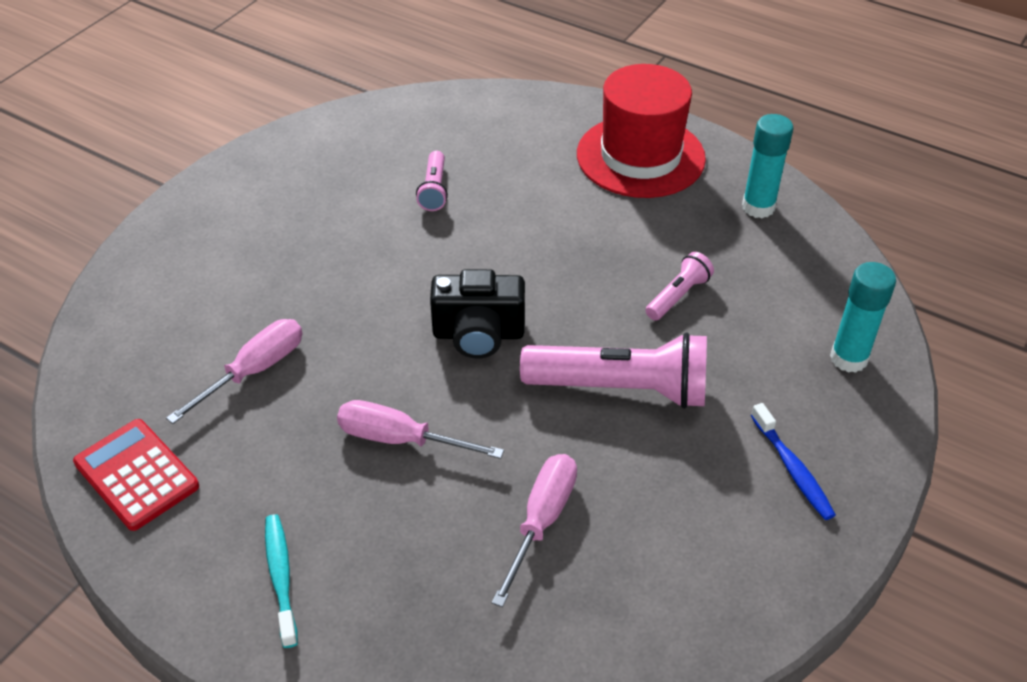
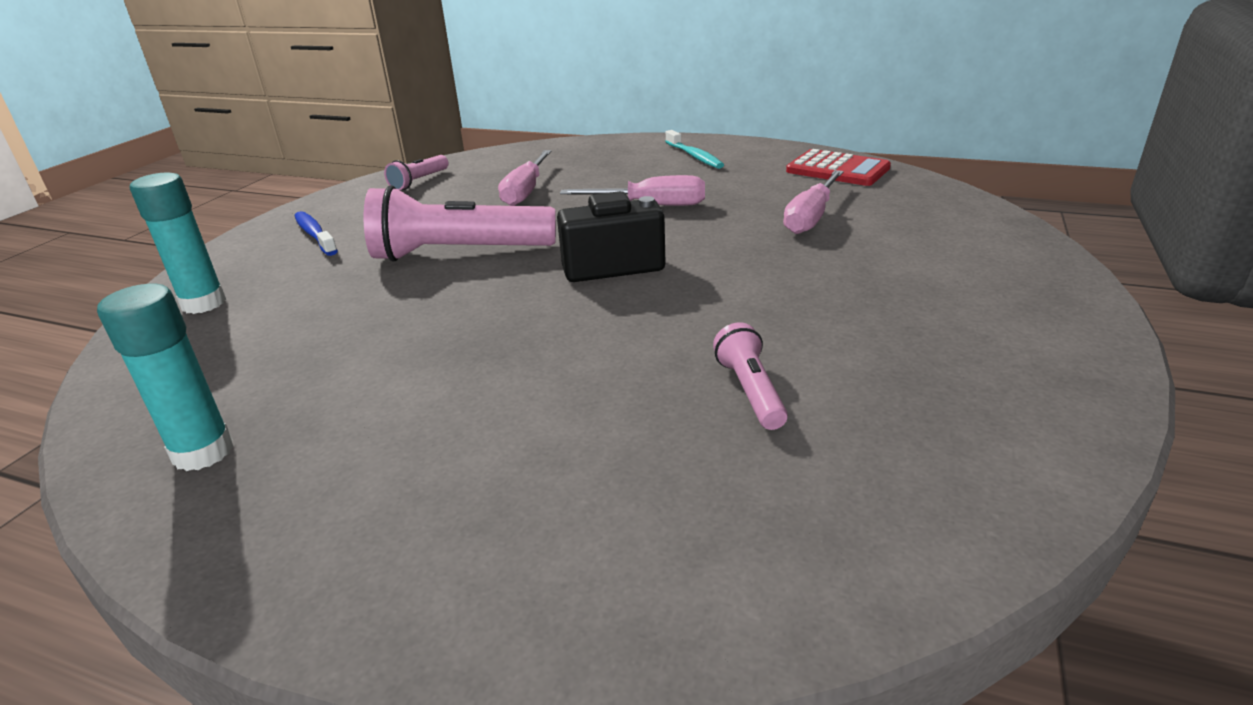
camera: 170 degrees right, 15 degrees down
(640, 156) = (391, 514): red hat -> none
(678, 296) = (380, 325): pink flashlight -> pink flashlight (419, 181)

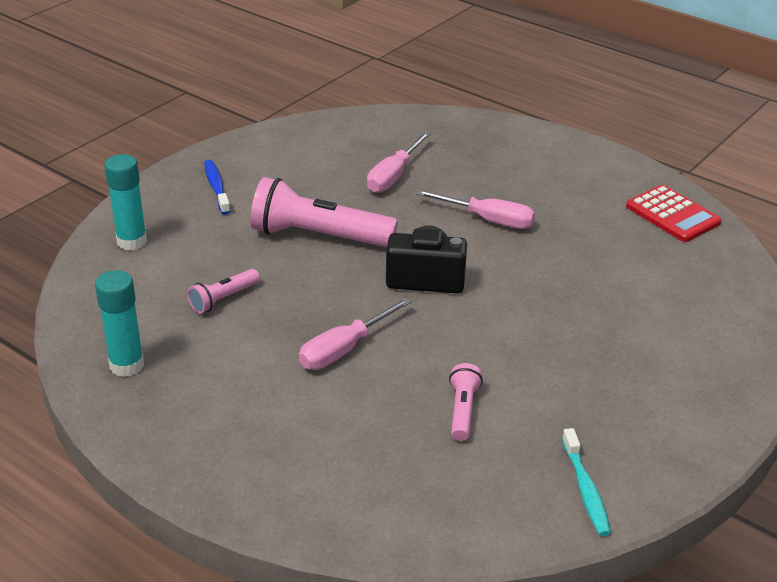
camera: 15 degrees right, 5 degrees up
(419, 181) = (310, 140): pink flashlight -> pink flashlight (223, 299)
(694, 156) = (558, 165): turquoise toothbrush -> turquoise toothbrush (585, 490)
(811, 217) = (608, 267): pink screwdriver -> pink screwdriver (344, 349)

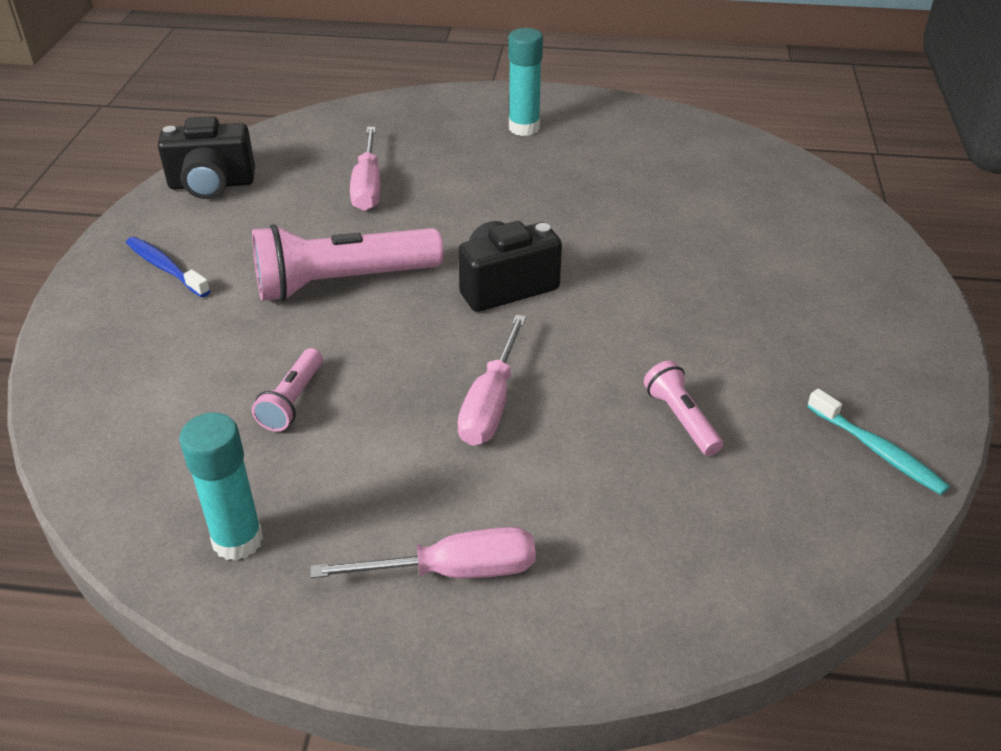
camera: 30 degrees left, 5 degrees up
(132, 241) = (107, 374): turquoise glue stick -> turquoise glue stick (524, 128)
(290, 141) = (212, 185): none -> black camera
(488, 220) = (511, 200): pink screwdriver -> pink screwdriver (453, 571)
(672, 215) = (679, 136): red calculator -> none

